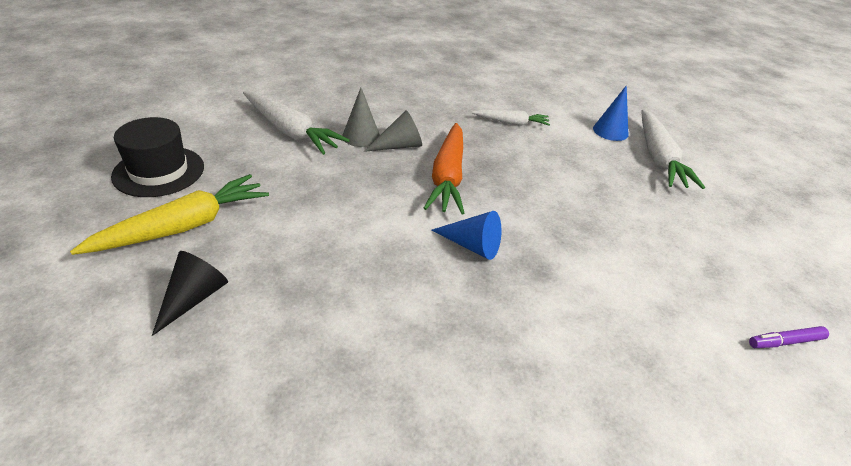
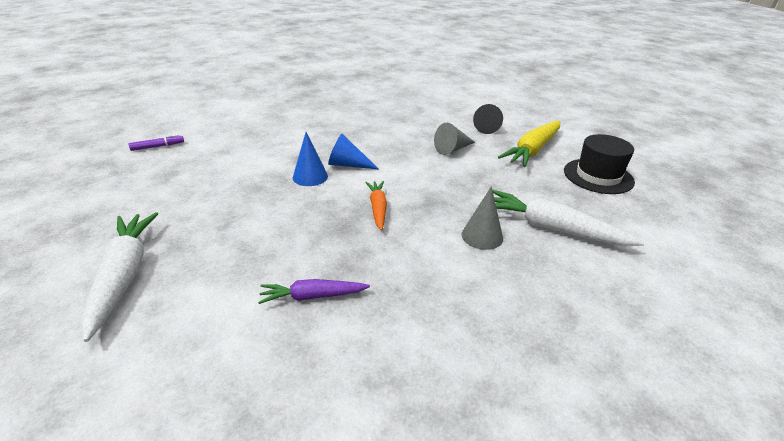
camera: 170 degrees right, 5 degrees down
(399, 146) = (437, 232): grey cone -> grey cone (452, 149)
(448, 177) = (378, 208): orange carrot -> orange carrot, size x0.58
(511, 123) = (312, 296): white carrot -> purple carrot
(610, 131) = (164, 313): blue cone -> blue cone (310, 177)

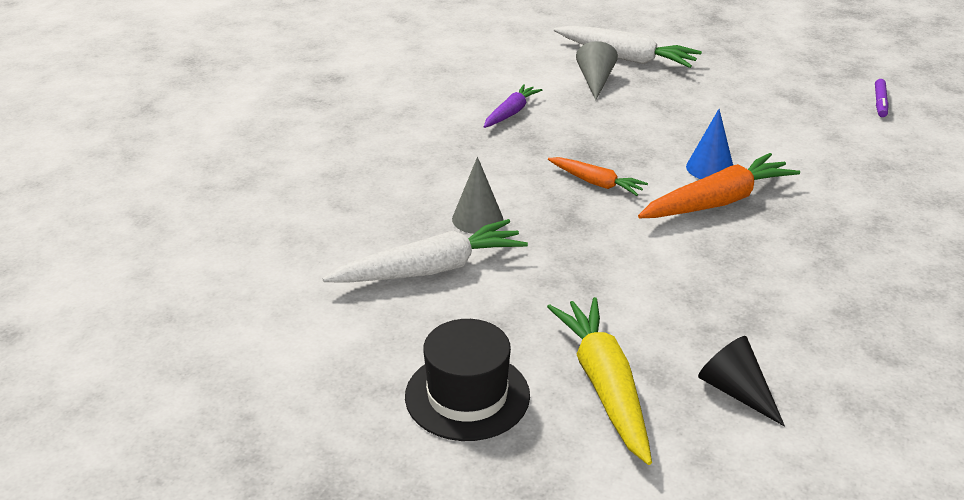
camera: 130 degrees right, 0 degrees up
(348, 165) = (718, 201): blue cone -> orange carrot
(452, 149) = (685, 305): grey cone -> grey cone (595, 81)

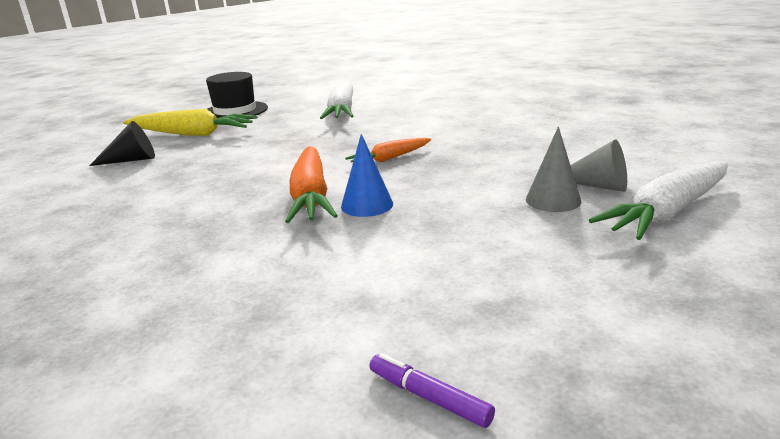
camera: 115 degrees right, 10 degrees down
(477, 219) = (381, 123): grey cone -> grey cone (553, 200)
(511, 113) = (536, 145): purple carrot -> none

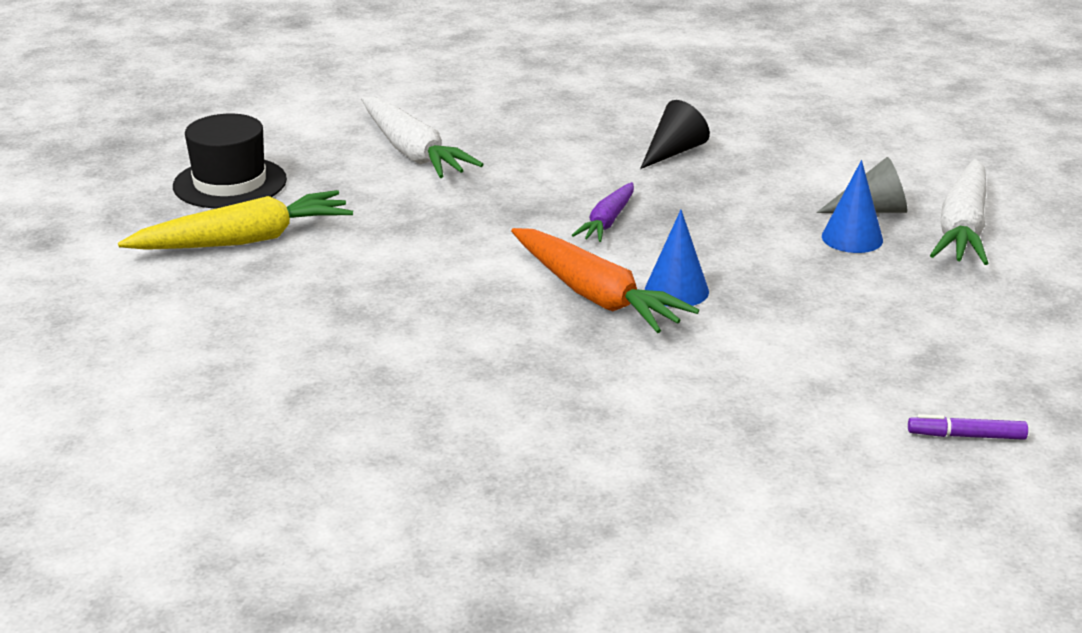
camera: 35 degrees left, 5 degrees up
(131, 160) = (237, 305): black cone -> black cone (673, 152)
(389, 158) = (607, 222): orange carrot -> purple carrot
(553, 200) = (852, 238): grey cone -> blue cone

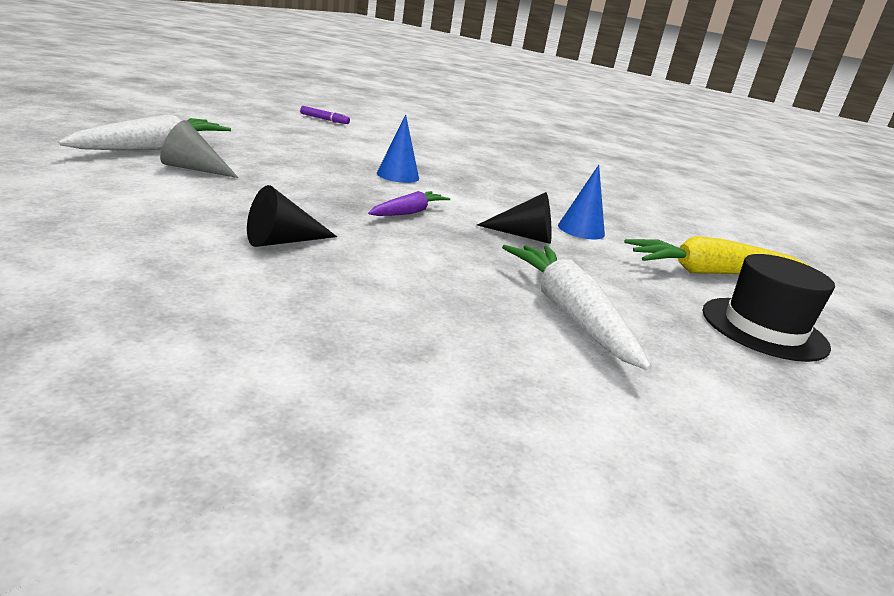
camera: 170 degrees left, 5 degrees down
(468, 228) = (524, 236): none -> black cone
(595, 296) = (451, 186): orange carrot -> none
(852, 238) = (241, 163): blue cone -> blue cone (581, 230)

